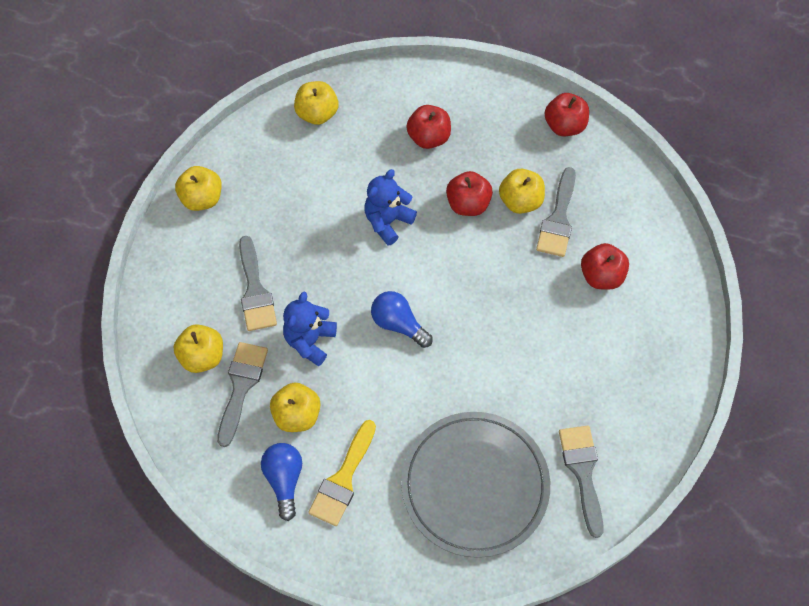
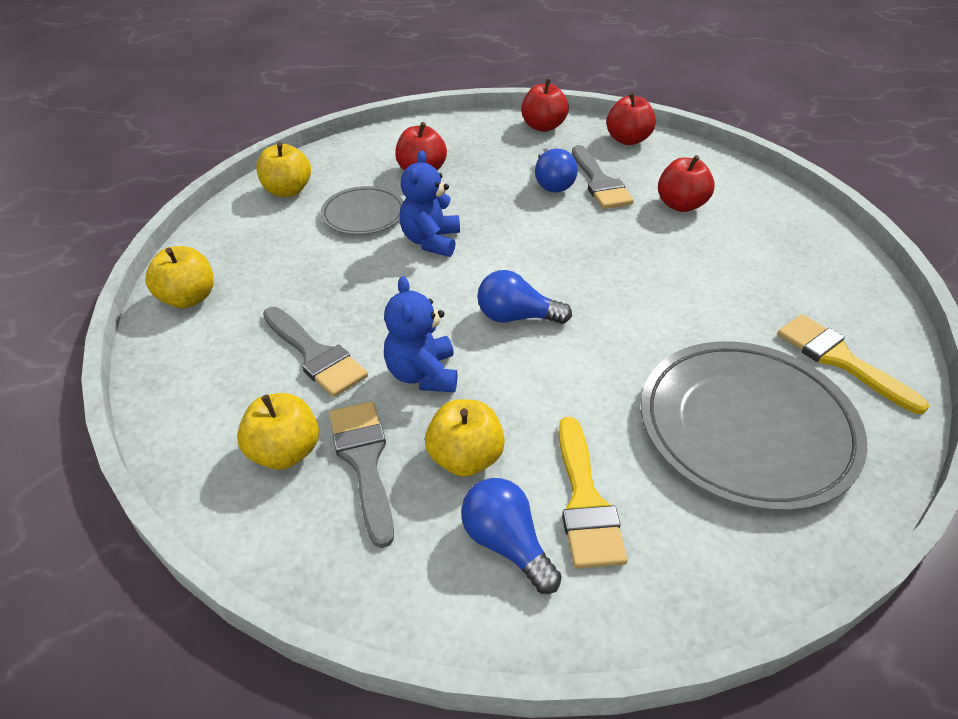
camera: 30 degrees left, 20 degrees down
(357, 168) = (363, 214): none -> grey plate
(468, 204) = (503, 201): red apple -> red apple (628, 140)
(520, 201) = (552, 183): yellow apple -> blue light bulb
(582, 472) = (840, 360): grey brush -> yellow brush

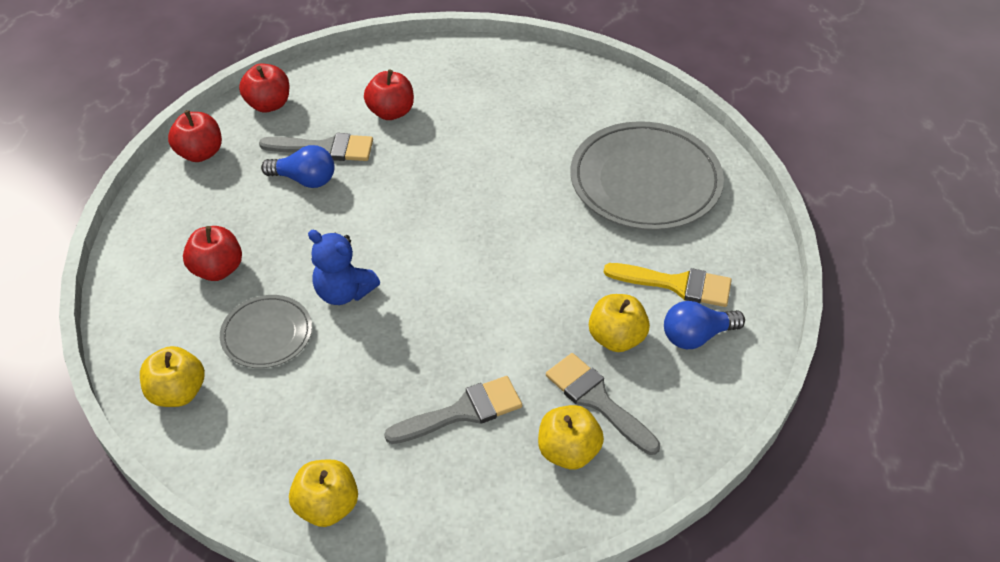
camera: 70 degrees left, 5 degrees up
(364, 461) = (597, 400): grey brush -> grey brush turned 45 degrees clockwise
(422, 374) = (519, 342): blue teddy bear -> none
(516, 317) = (480, 263): blue light bulb -> none
(840, 360) = (605, 110): yellow brush -> none

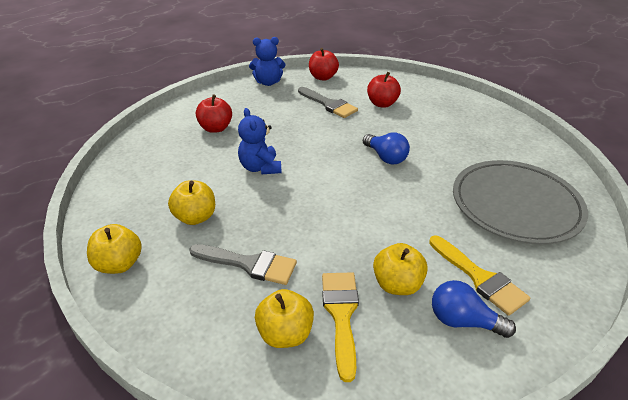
camera: 40 degrees right, 10 degrees down
(178, 392) = (131, 168): yellow apple -> yellow apple (195, 217)
(200, 153) = (268, 82): red apple -> blue teddy bear
(267, 334) = (201, 166): grey plate -> none
(305, 179) = (302, 112): blue light bulb -> blue light bulb (385, 157)
(597, 400) = (341, 315): grey brush -> yellow brush

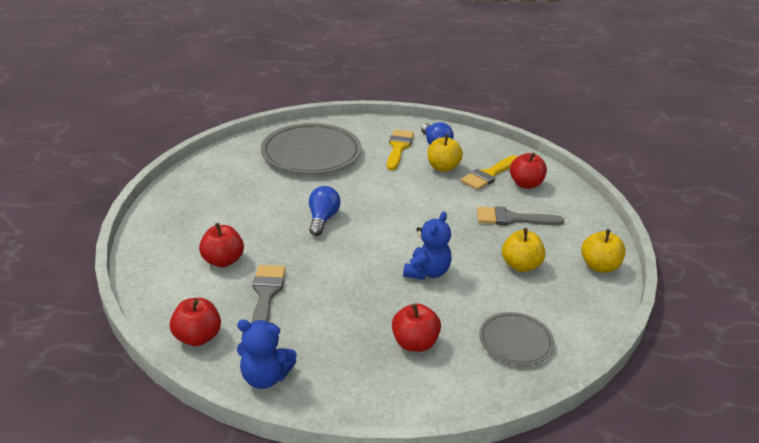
camera: 135 degrees left, 5 degrees down
(153, 162) = (515, 341): none -> grey plate
(249, 264) = (512, 219): grey brush -> grey brush turned 60 degrees counterclockwise
(268, 82) = (265, 377): blue teddy bear -> blue teddy bear turned 150 degrees clockwise
(285, 333) = (525, 184): yellow apple -> red apple

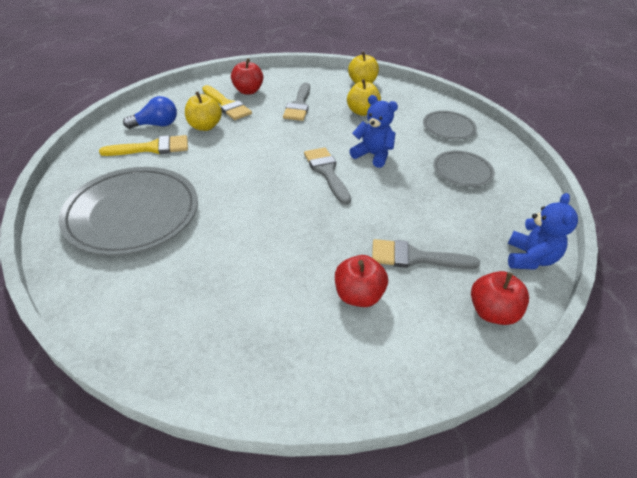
camera: 85 degrees left, 10 degrees up
(322, 219) = (283, 211): blue light bulb -> none
(386, 241) = (327, 172): none -> grey brush
(398, 148) = (152, 148): yellow brush -> yellow brush turned 150 degrees clockwise
(414, 343) = (462, 171): red apple -> grey plate

